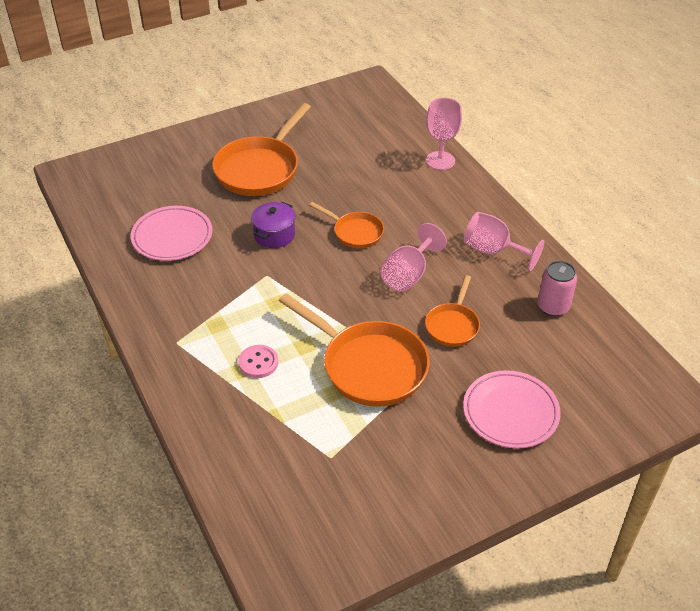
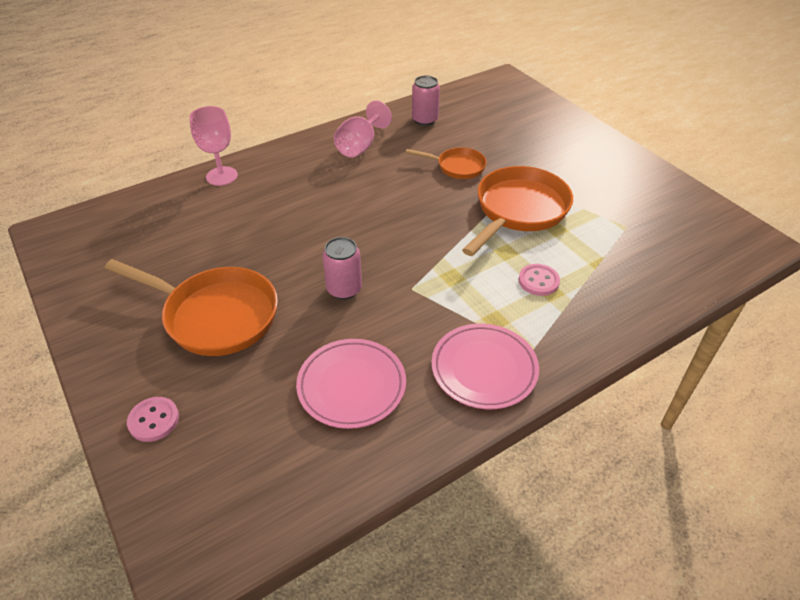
camera: 95 degrees left, 0 degrees up
(173, 150) = (154, 420): none -> pink button
(274, 235) = (344, 289): purple pot -> pink can
(355, 232) = (337, 228): orange pan -> none
(408, 275) = (397, 192): pink goblet -> none
(510, 412) = (541, 140): pink plate -> pink plate (484, 369)

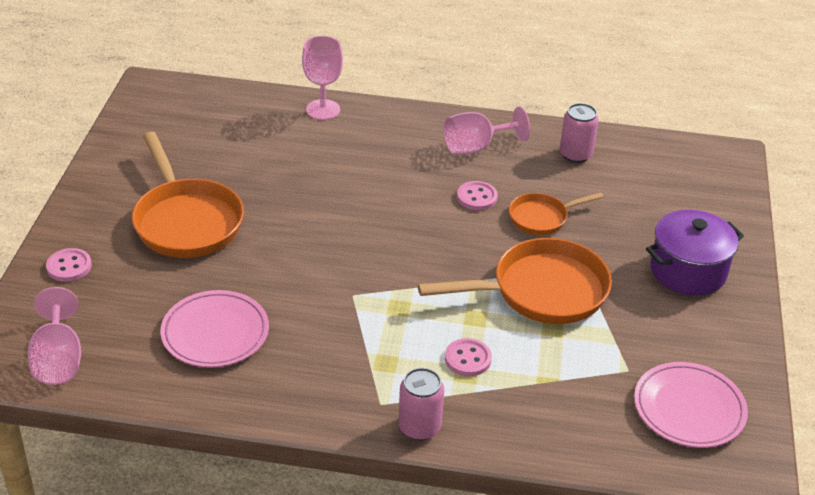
camera: 40 degrees right, 5 degrees down
(246, 509) = (58, 360): none -> pink goblet
(344, 289) = (300, 261): pink can -> pink can (419, 427)
(403, 176) = (477, 197): none -> pink button
(457, 167) = (541, 218): orange pan -> orange pan turned 105 degrees clockwise
(484, 369) = (324, 390): pink plate -> pink plate (689, 409)
(573, 151) = (688, 271): none -> purple pot

